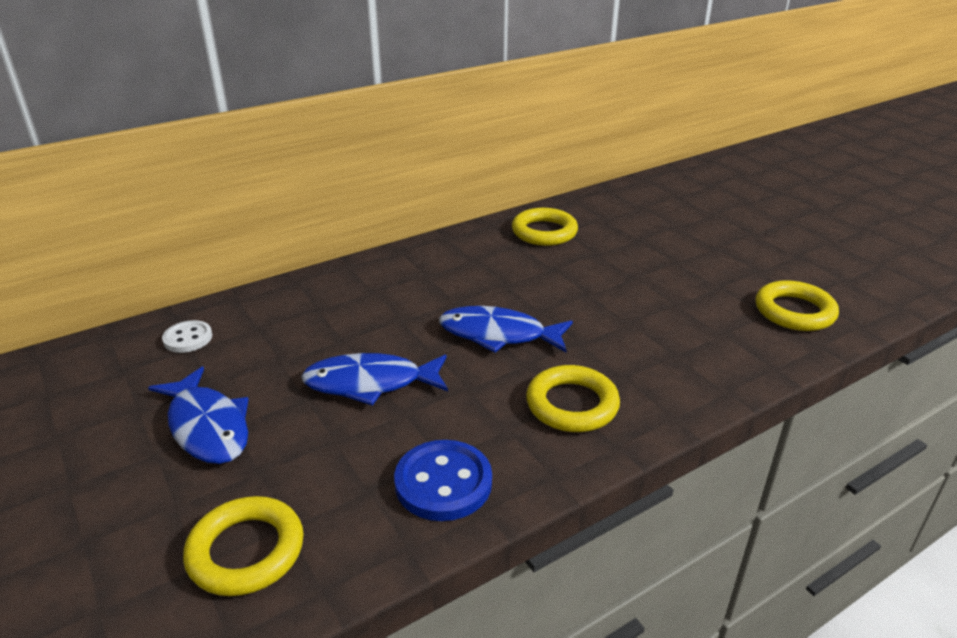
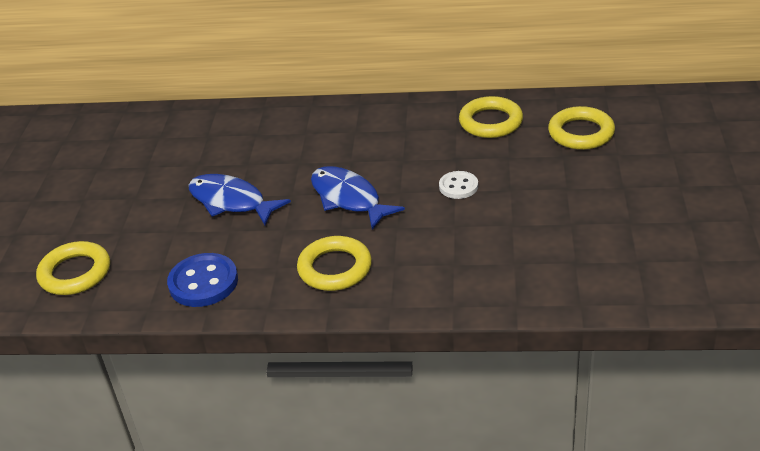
camera: 40 degrees right, 5 degrees up
(188, 338) = (162, 129): white button -> white button (458, 186)
(207, 427) = (120, 193): blue fish -> none
(794, 311) = (604, 269): yellow ring -> yellow ring (581, 133)

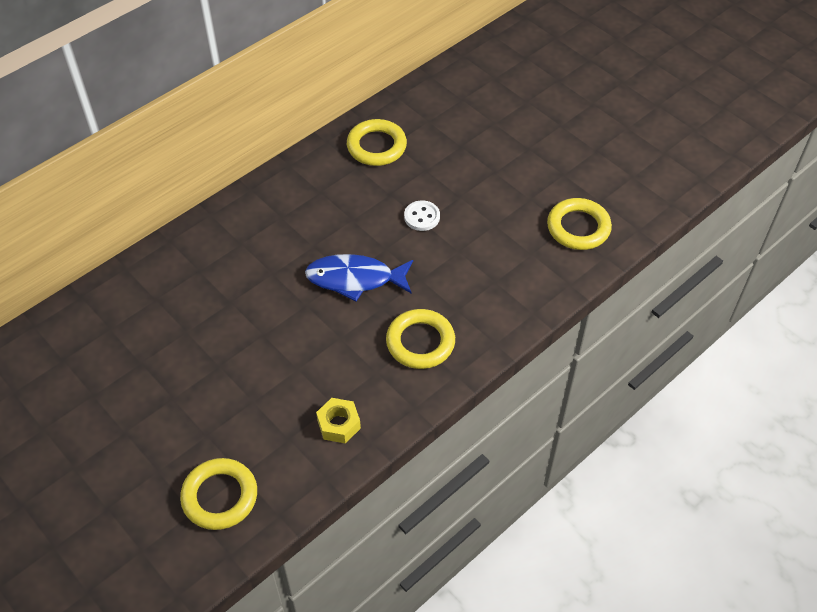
camera: 50 degrees left, 15 degrees up
(203, 282) = (339, 424): blue button -> yellow nut
(231, 202) = (264, 344): blue fish -> none
(581, 133) = (451, 119): yellow ring -> yellow ring (578, 227)

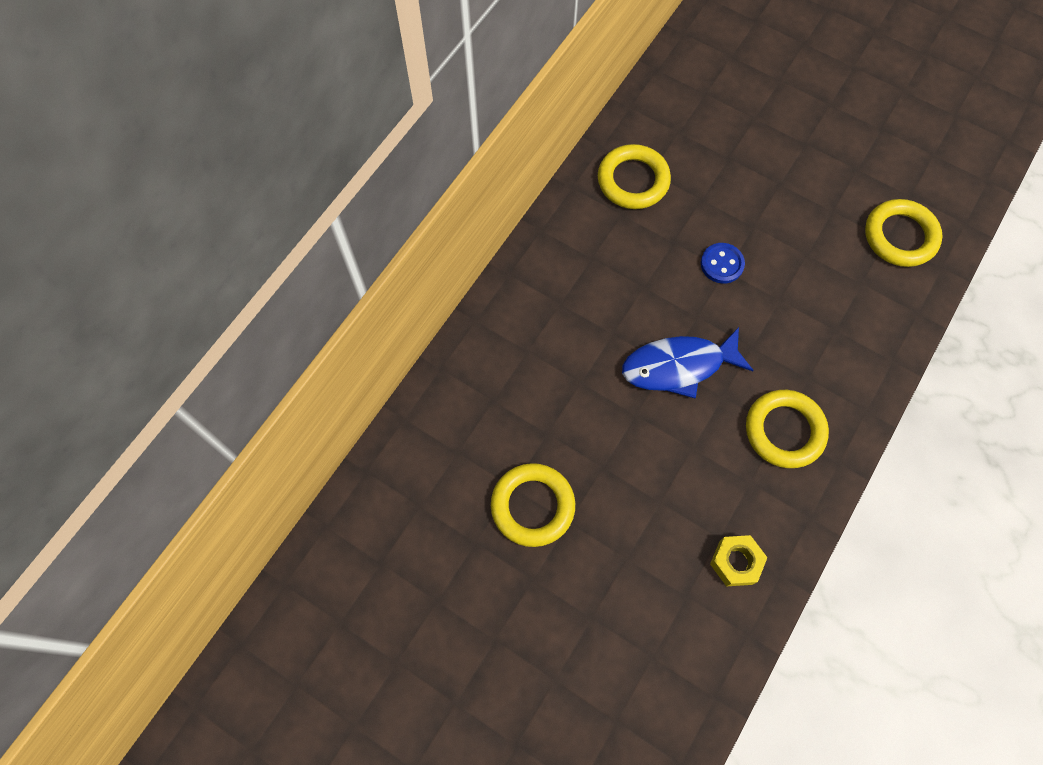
camera: 15 degrees left, 15 degrees up
(220, 496) = (640, 693): yellow ring -> yellow ring (532, 506)
(422, 217) = (722, 264): white button -> blue button

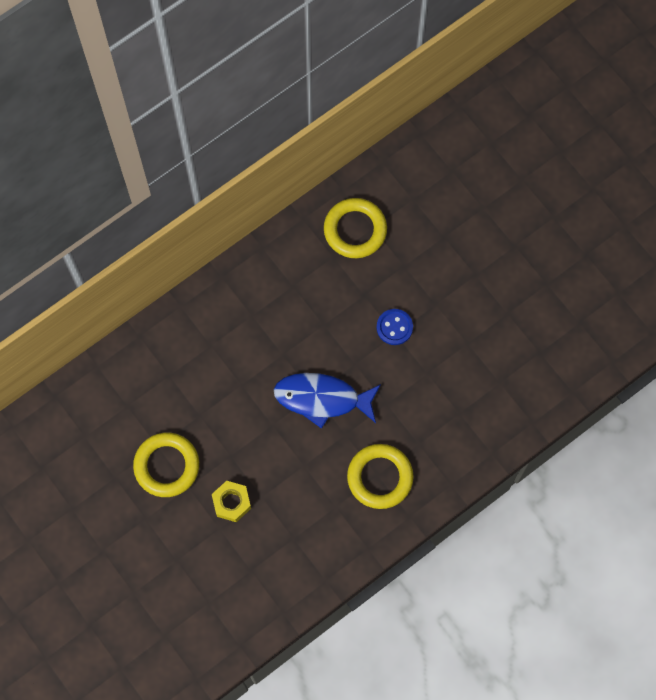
camera: 20 degrees right, 5 degrees up
(736, 562) = (297, 560): yellow nut -> yellow nut (231, 503)
(900, 236) = (551, 354): yellow ring -> none

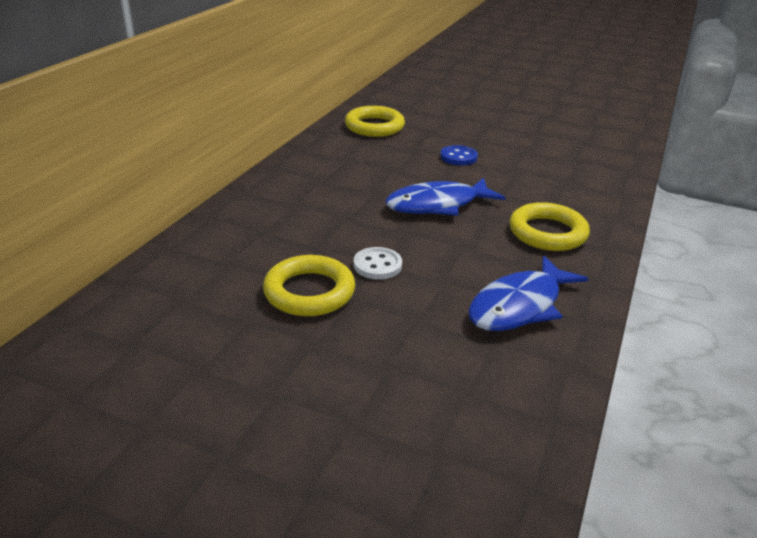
camera: 30 degrees left, 40 degrees down
(227, 458) = (377, 265): none -> white button
(231, 503) = (413, 295): yellow nut -> none
(293, 547) = (519, 306): none -> blue fish

